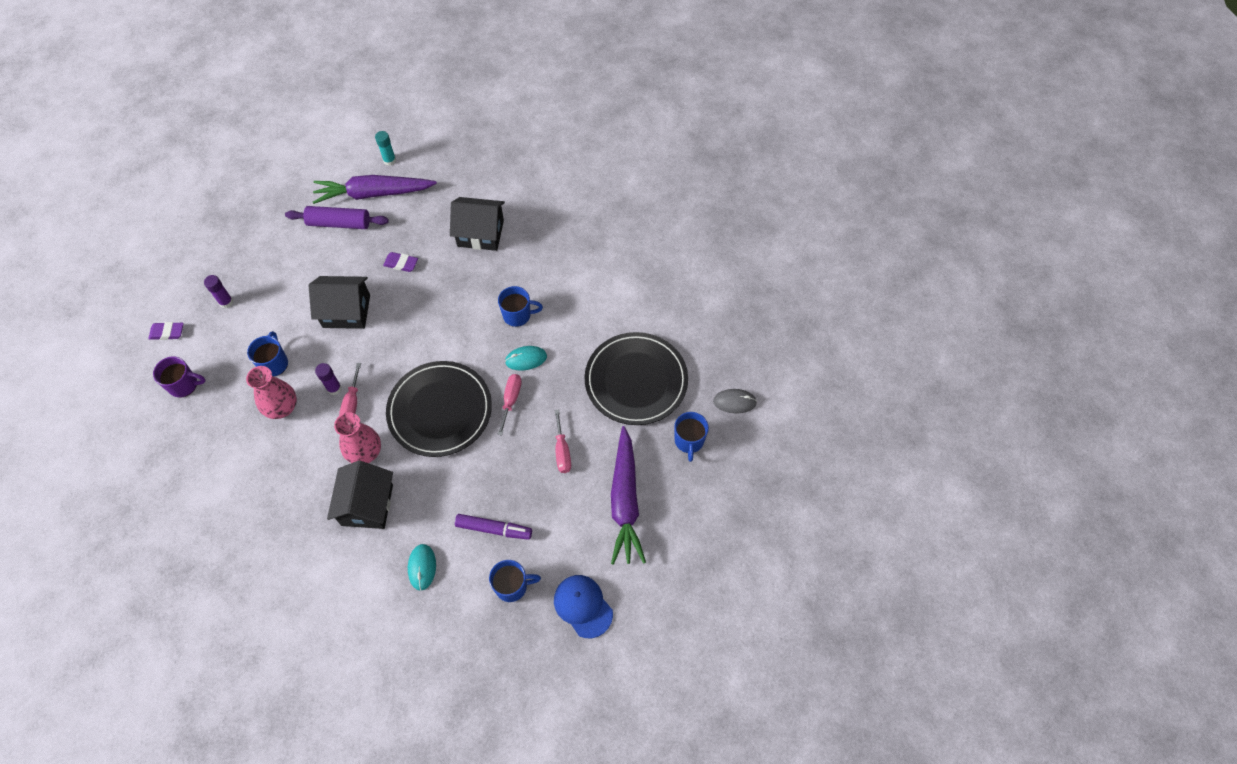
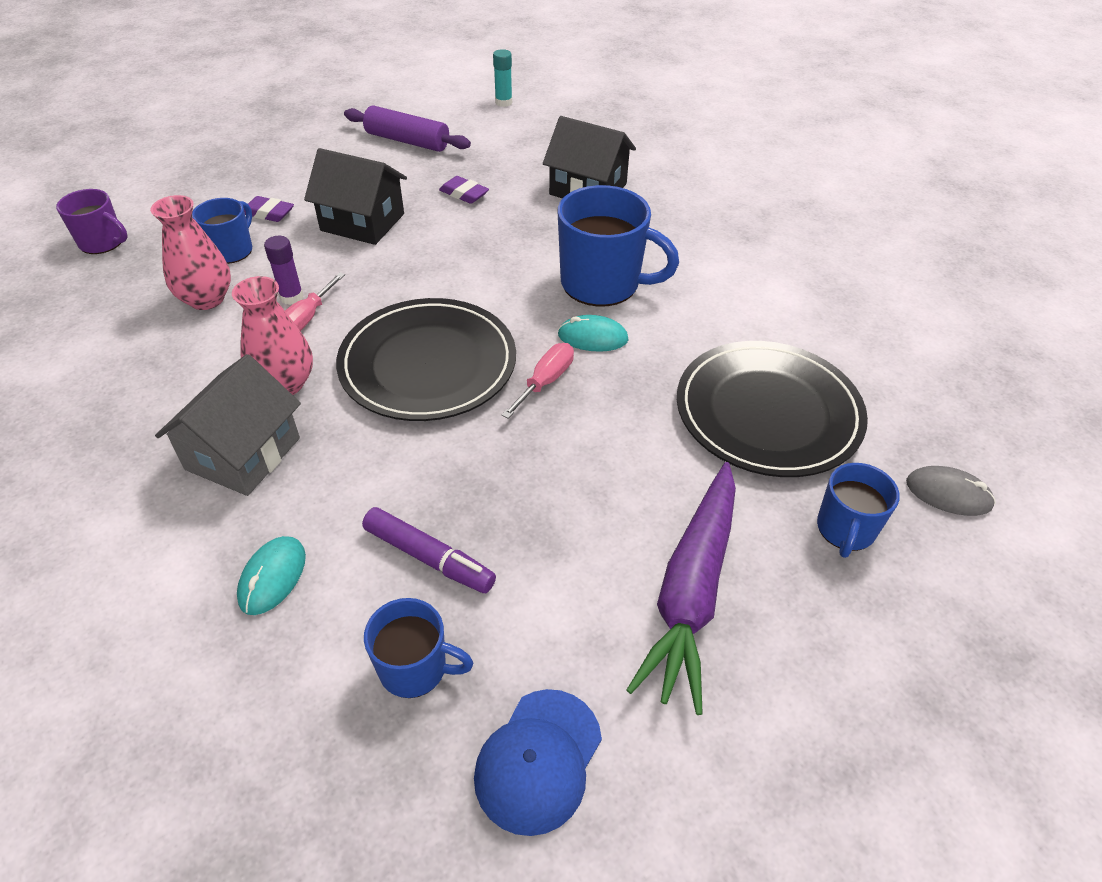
camera: 20 degrees right, 15 degrees down
(167, 332) = (126, 189): purple eraser -> purple eraser (268, 213)
(226, 302) = (218, 178): purple glue stick -> none
(367, 505) = (243, 454): black house -> grey house
(374, 194) = (467, 125): purple carrot -> none
(518, 315) = (603, 284): blue mug -> blue mug, size x1.75
(562, 451) = (602, 475): pink screwdriver -> none
(583, 606) = (538, 760): blue cap -> blue cap turned 135 degrees counterclockwise

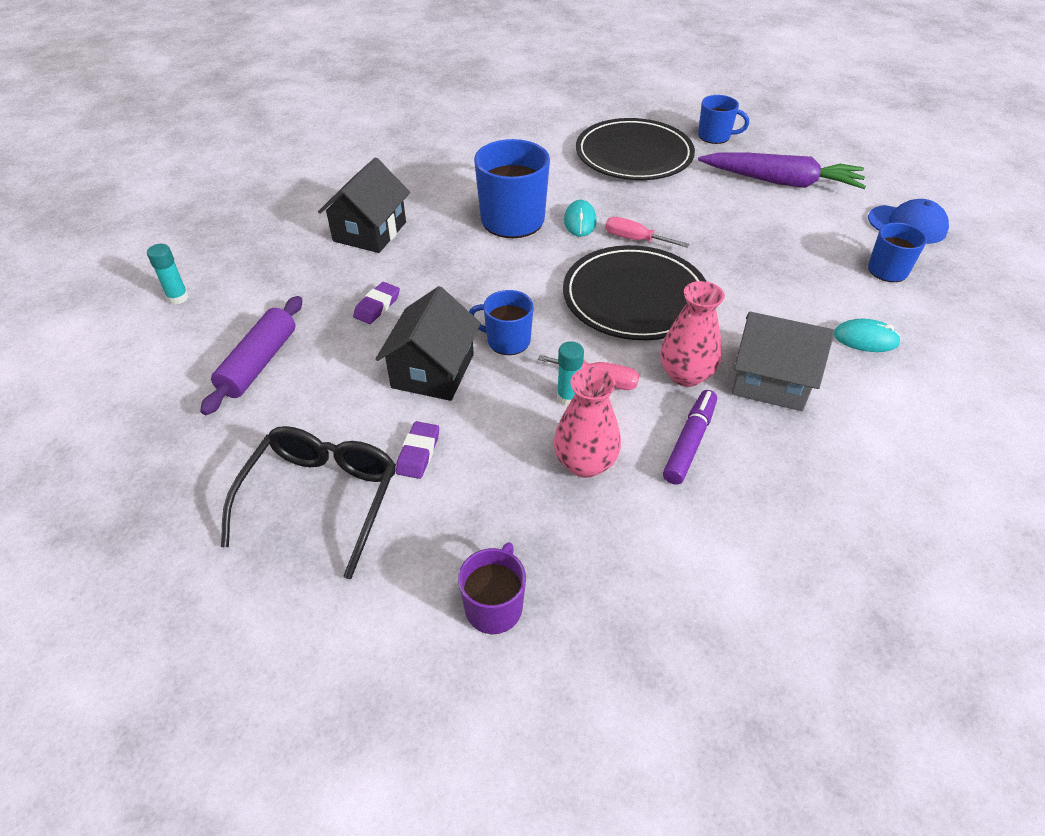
camera: 95 degrees left, 0 degrees up
(232, 250) = (495, 466): blue mug -> blue mug (507, 341)
(248, 172) = (321, 498): none -> black glasses
(291, 297) = (568, 397): purple glue stick -> turquoise glue stick
(428, 557) = (812, 274): purple marker -> purple marker (689, 443)
(948, 494) = (675, 107): grey mouse -> none

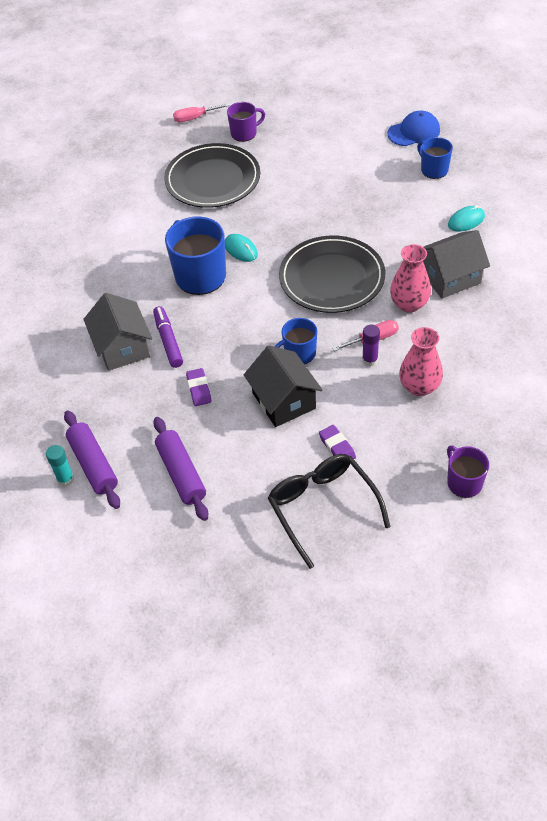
camera: 40 degrees left, 5 degrees up
(212, 302) = (93, 464): none -> purple rolling pin
(369, 232) = (122, 347): black house -> grey house
(568, 397) = (370, 360): turquoise glue stick -> purple glue stick
(635, 239) = (287, 240): pink screwdriver -> pink screwdriver (194, 118)
(689, 443) = (451, 339): purple marker -> purple marker (168, 341)
(715, 136) = (244, 133): blue mug -> purple mug
(781, 182) = (319, 144): purple carrot -> none

